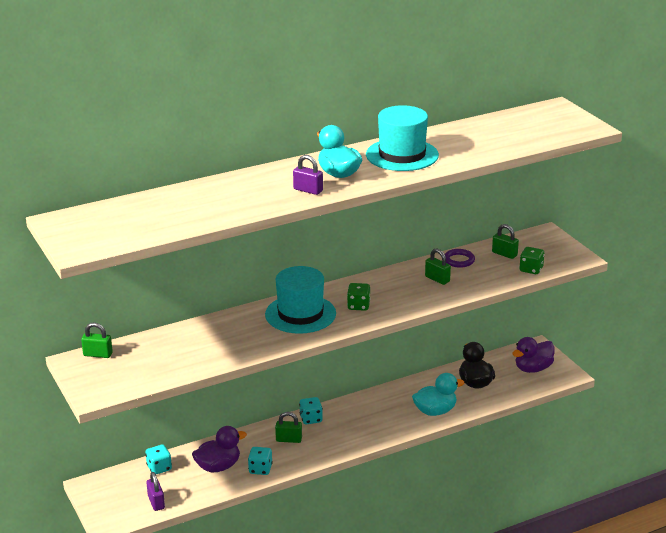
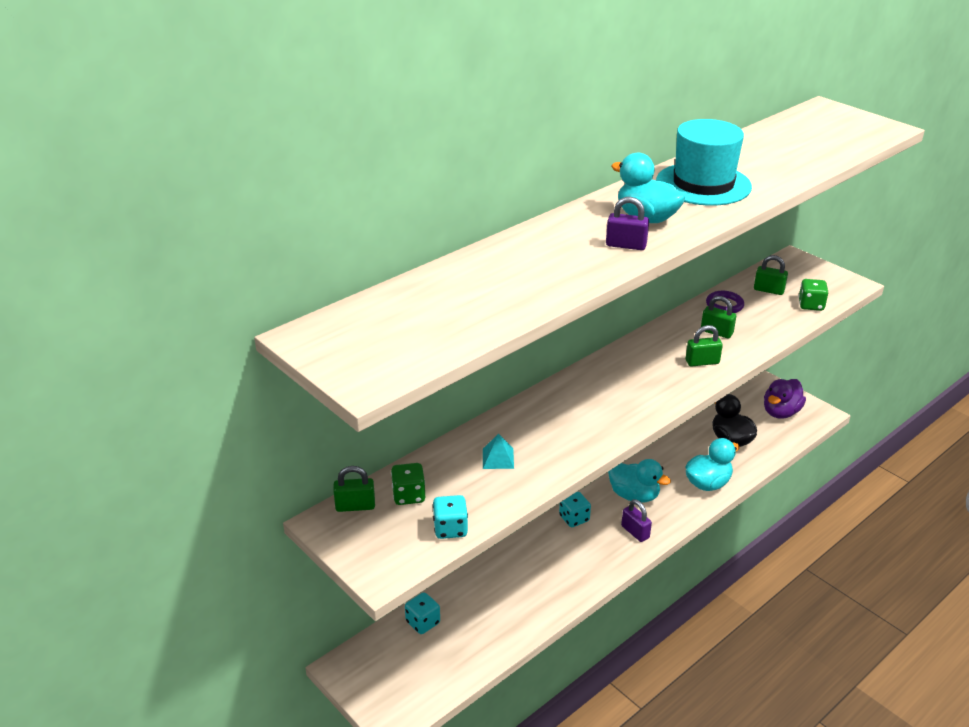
camera: 15 degrees left, 5 degrees up
(156, 502) = (441, 675): purple padlock -> purple padlock (635, 532)
(213, 340) = (498, 458): none -> turquoise pyramid
(218, 467) = (496, 606): purple duck -> none
(260, 469) = (548, 600): turquoise dice -> turquoise dice (450, 529)
(289, 439) = (562, 551): green padlock -> green padlock (702, 362)
(300, 314) = (586, 403): turquoise hat -> none
(358, 306) = (649, 381): green dice -> green dice (408, 495)
(368, 410) = (634, 495): none -> turquoise duck

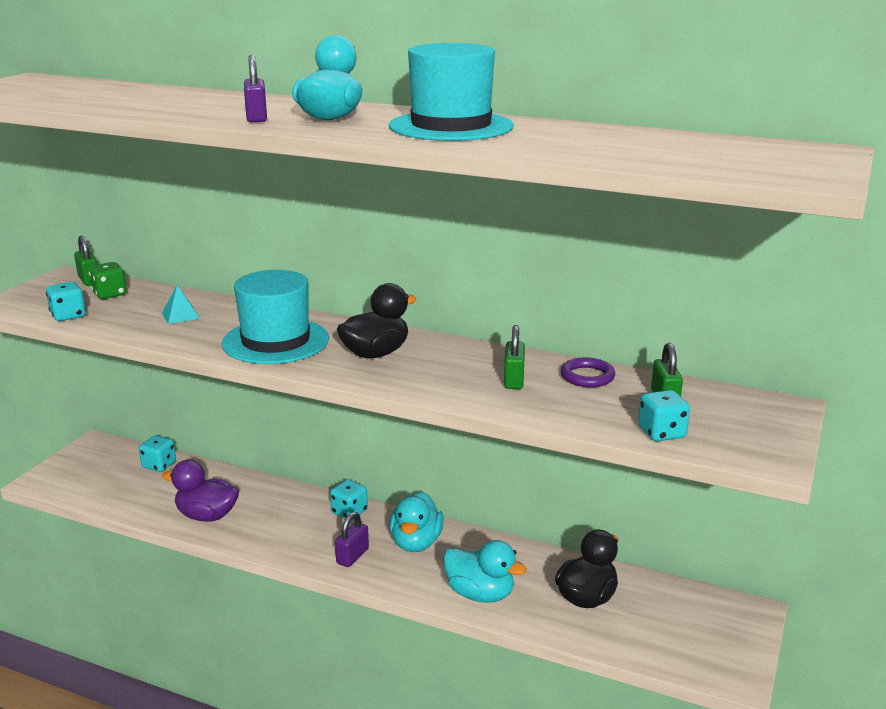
camera: 65 degrees right, 10 degrees down
(590, 417) = (275, 341): none -> turquoise hat
(642, 375) = (376, 353): none -> black duck
(702, 362) = (435, 380): green padlock -> none
(780, 412) = (696, 633): purple duck -> purple duck (207, 516)
(811, 305) = (661, 433): green dice -> turquoise dice

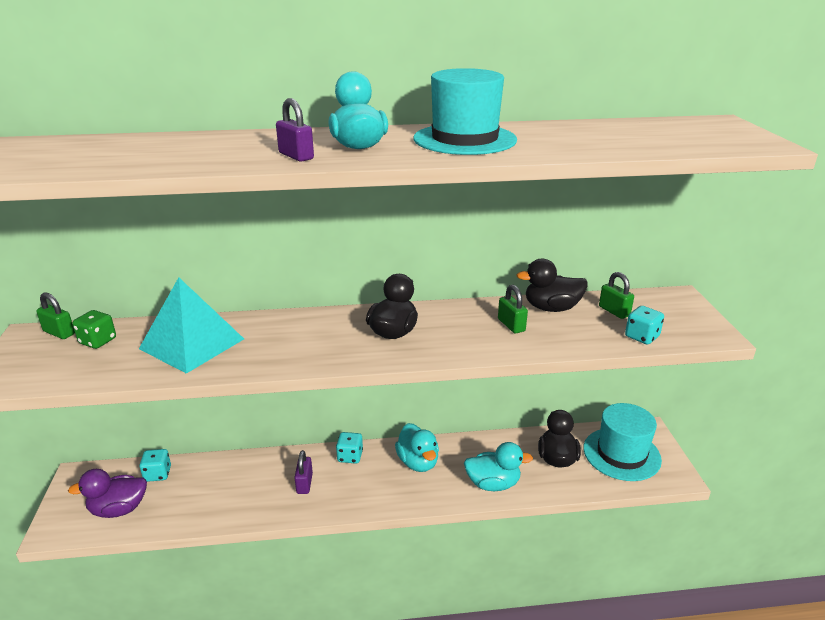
camera: 30 degrees left, 5 degrees up
(68, 316) = (81, 374): turquoise dice -> none
(181, 315) = (192, 343): turquoise pyramid -> turquoise pyramid, size x2.48
(207, 516) = (240, 503): purple duck -> purple duck (119, 509)
(275, 341) = (304, 344): turquoise hat -> turquoise hat (621, 454)
(352, 556) = (383, 491): purple padlock -> purple padlock (304, 483)
(587, 376) = (551, 308): purple ring -> black duck

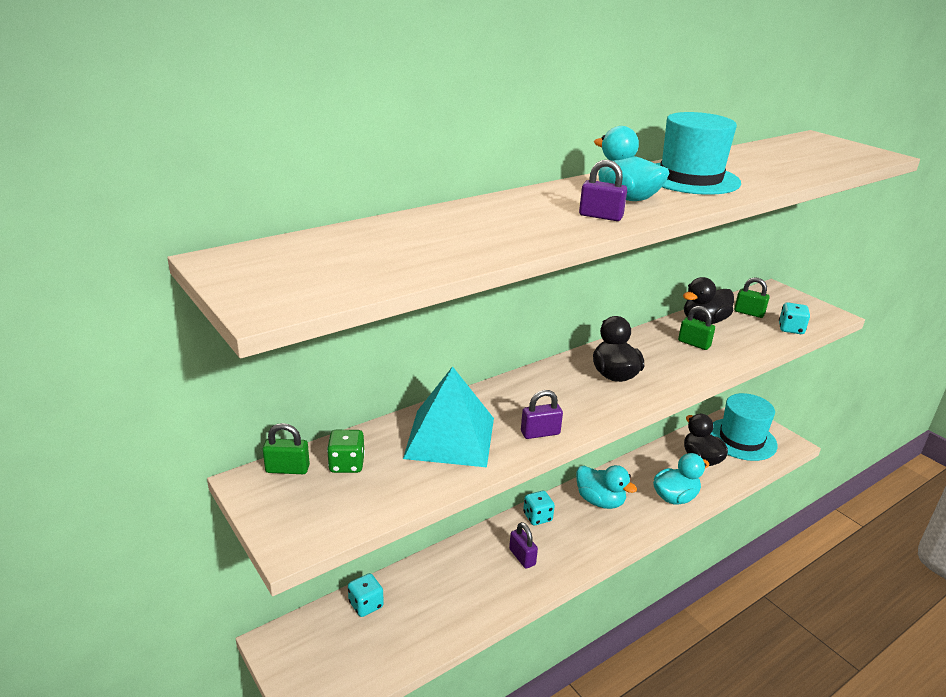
camera: 30 degrees left, 0 degrees up
(119, 509) = (362, 656): purple duck -> none
(263, 360) = (540, 433): none -> purple padlock

